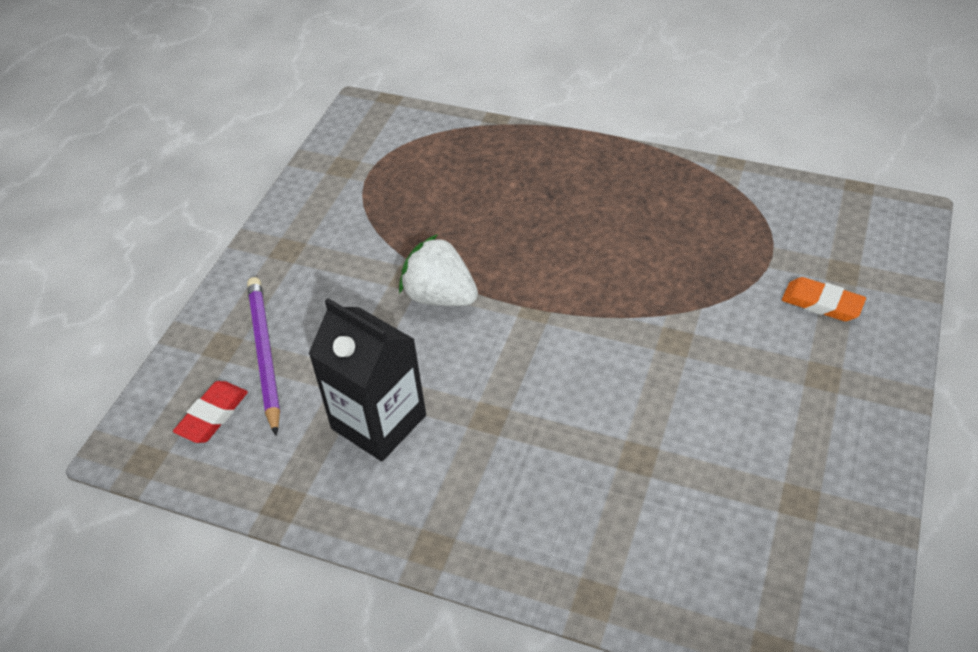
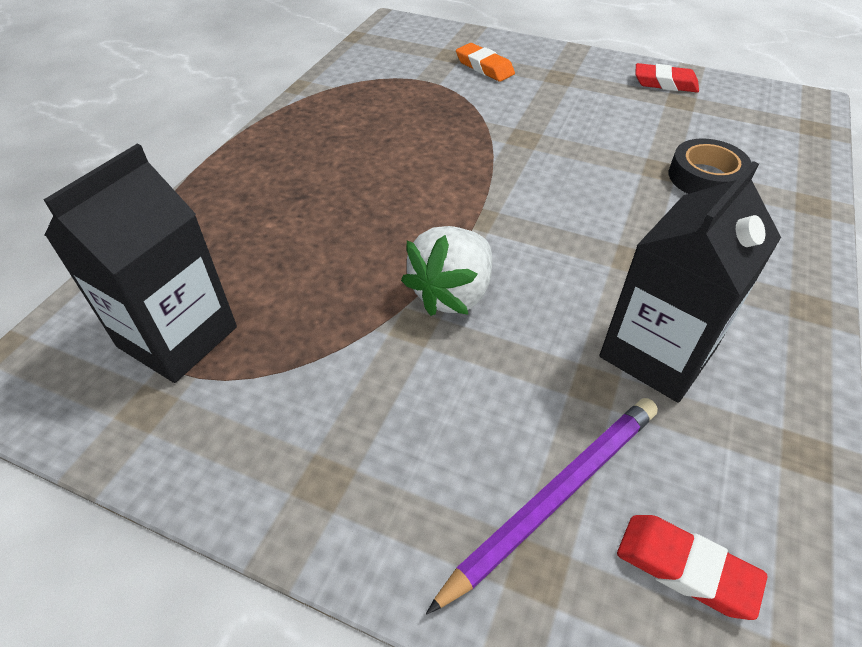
camera: 90 degrees left, 0 degrees up
(265, 354) = (554, 497): purple pencil -> purple pencil turned 150 degrees clockwise
(396, 165) = (177, 337): none -> black carton
(628, 498) = (705, 177): none -> black tape
(821, 303) = (484, 67): orange eraser -> orange eraser turned 75 degrees counterclockwise
(842, 489) = (665, 83): none -> red eraser

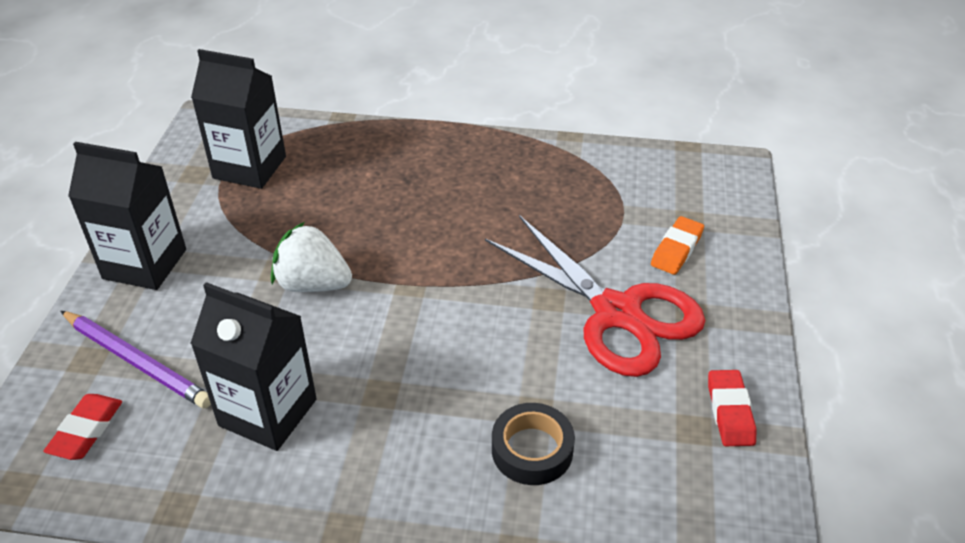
camera: 75 degrees right, 5 degrees down
(340, 483) = (145, 264): none -> black carton
(552, 108) = (617, 313): none -> red scissors

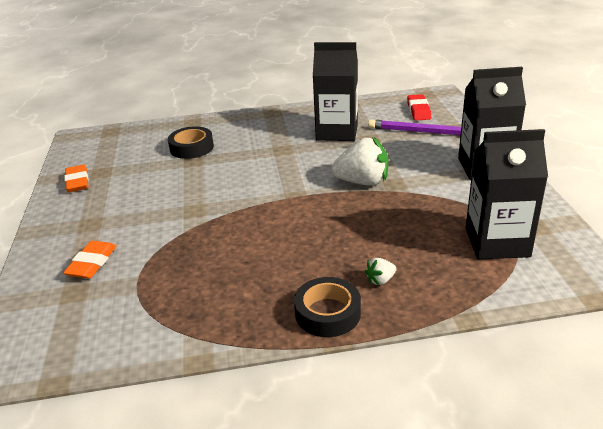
camera: 165 degrees right, 10 degrees down
(387, 159) = (380, 280): none -> white strawberry
(451, 144) = (327, 313): none -> black tape
(617, 313) = (144, 212): red scissors -> none
(730, 412) = (77, 182): red eraser -> orange eraser

